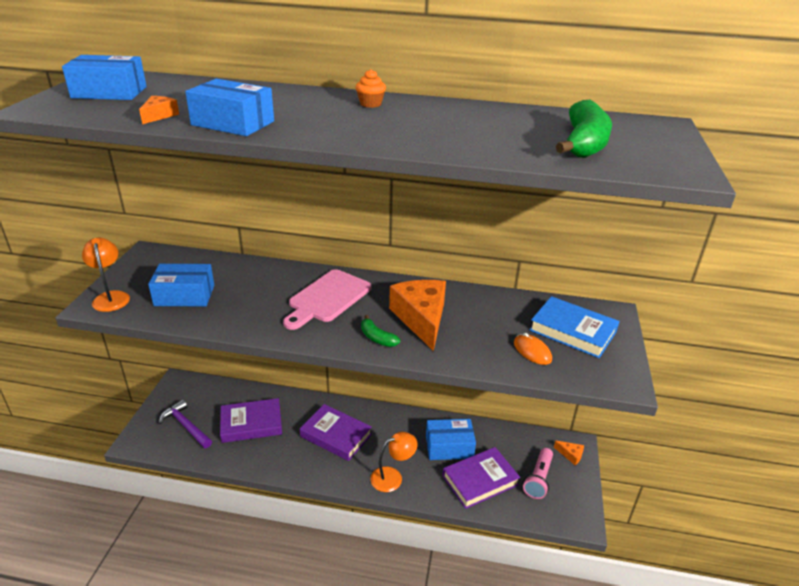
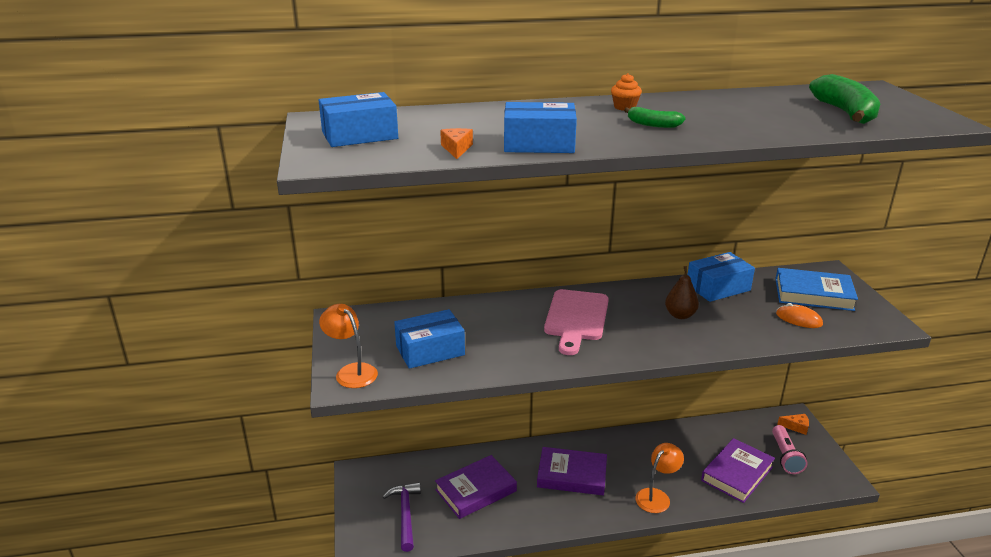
camera: 20 degrees left, 5 degrees down
(186, 426) = (405, 514): purple hammer -> purple hammer turned 60 degrees clockwise
(377, 338) = (659, 342): green banana -> green banana (653, 124)
(421, 318) = (680, 315): orange cheese -> brown pear
(449, 447) = (687, 452): blue box -> blue box (718, 287)

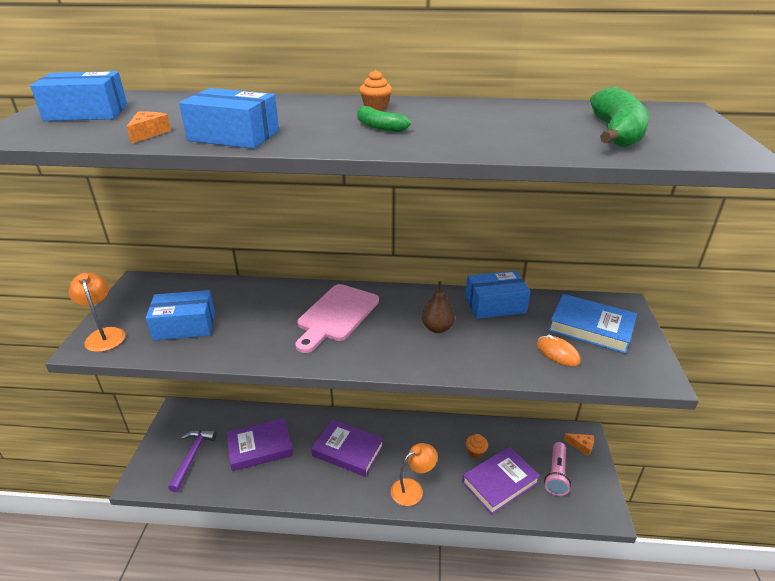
camera: 15 degrees right, 5 degrees up
(700, 451) = (475, 452): none -> orange cupcake

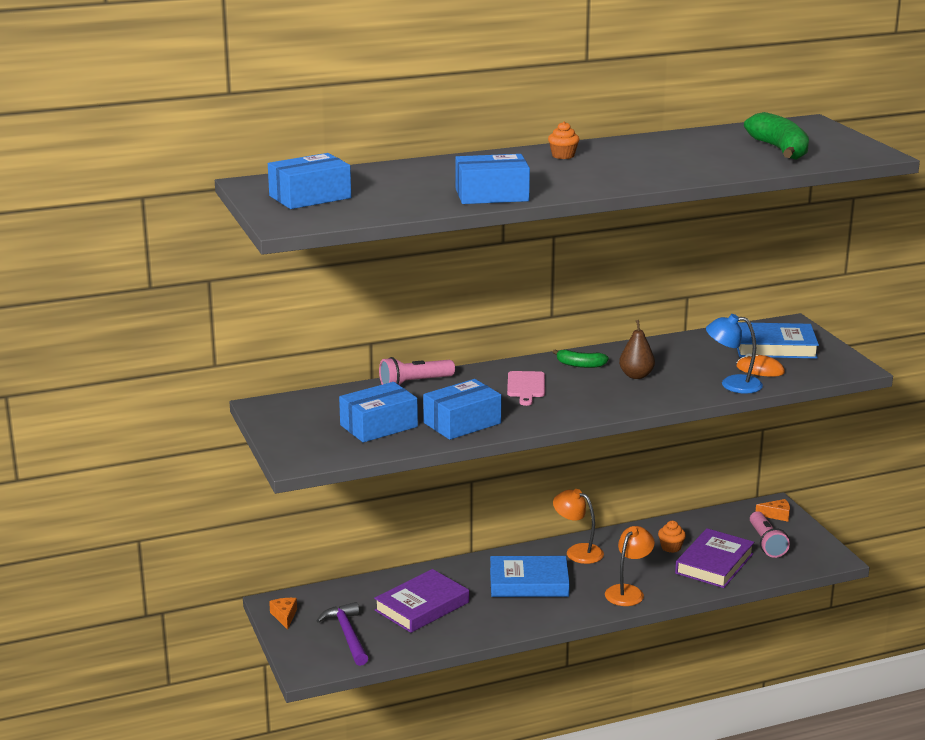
camera: 25 degrees left, 10 degrees down
(104, 335) = (302, 450): orange lamp -> orange lamp (577, 551)
(148, 133) = (414, 204): orange cheese -> orange cheese (284, 616)
(259, 288) = (414, 383): none -> pink flashlight
(336, 315) = (526, 386): pink cutting board -> pink cutting board, size x0.60
(348, 451) = (529, 582): purple book -> blue book
(379, 127) = (595, 171): green banana -> green banana (580, 365)
(495, 305) = (673, 348): blue box -> blue box (462, 423)
(517, 364) = (732, 384): none -> blue lamp

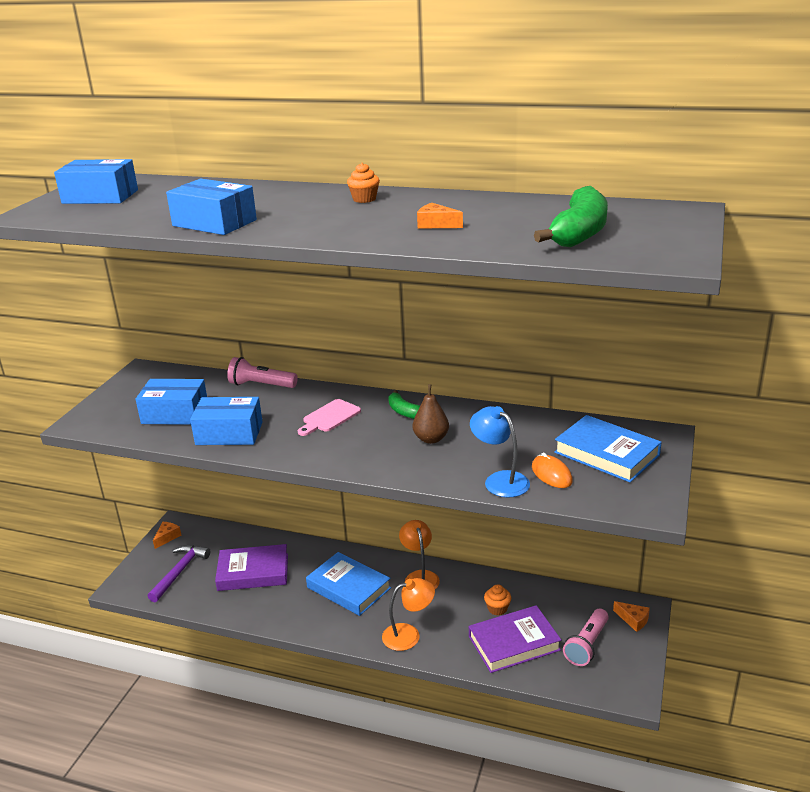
camera: 40 degrees right, 5 degrees up
(670, 163) = (436, 224): none -> orange cheese

